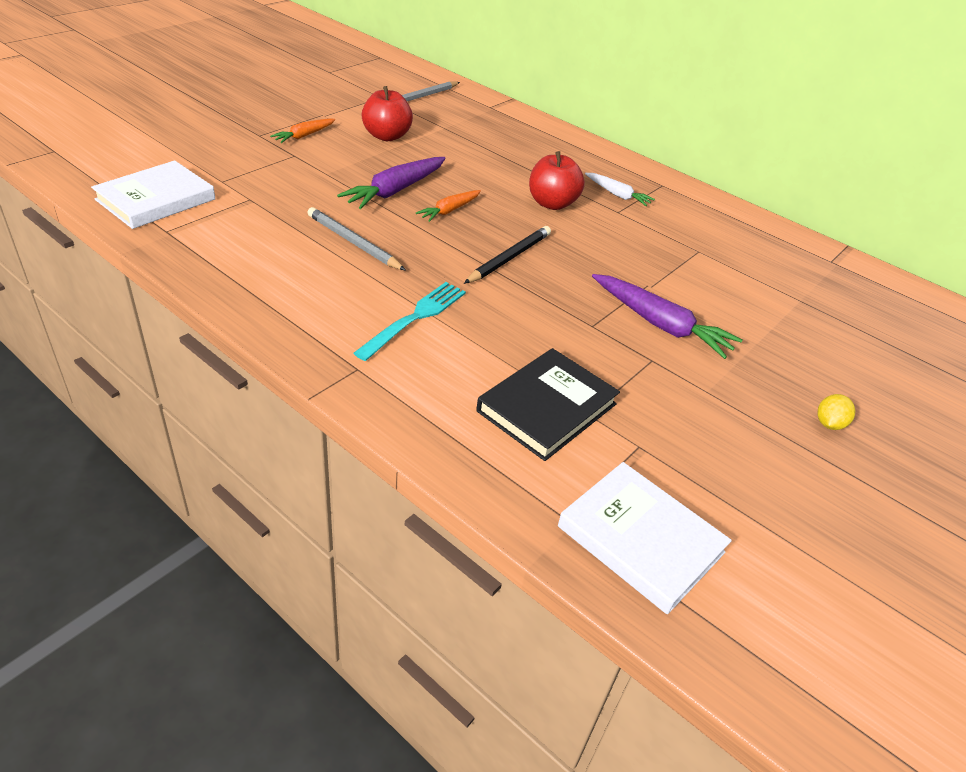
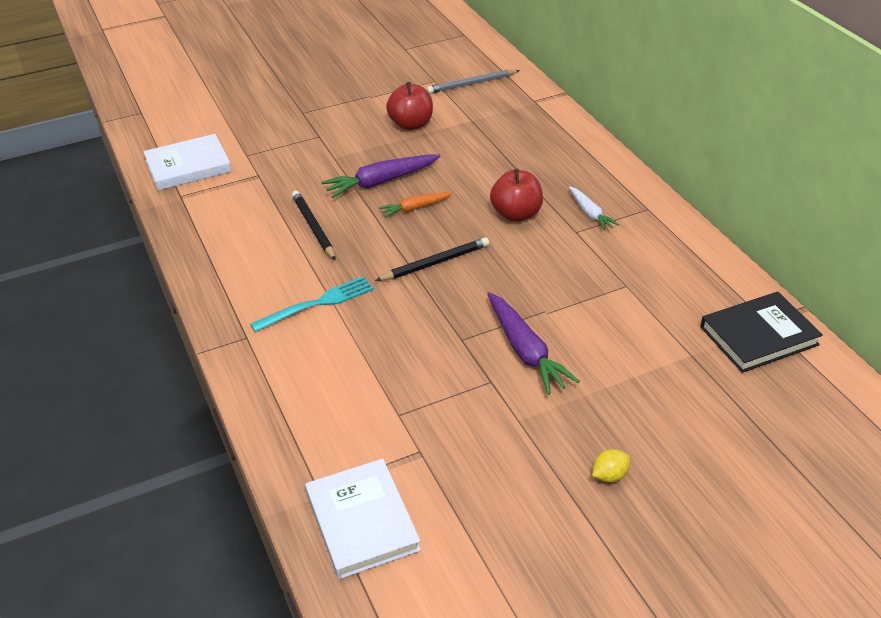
camera: 30 degrees right, 0 degrees up
(304, 136) = (339, 117): orange carrot -> none
(353, 242) = (313, 227): grey pencil -> black pencil
(547, 408) = (368, 401): black book -> black book (759, 336)

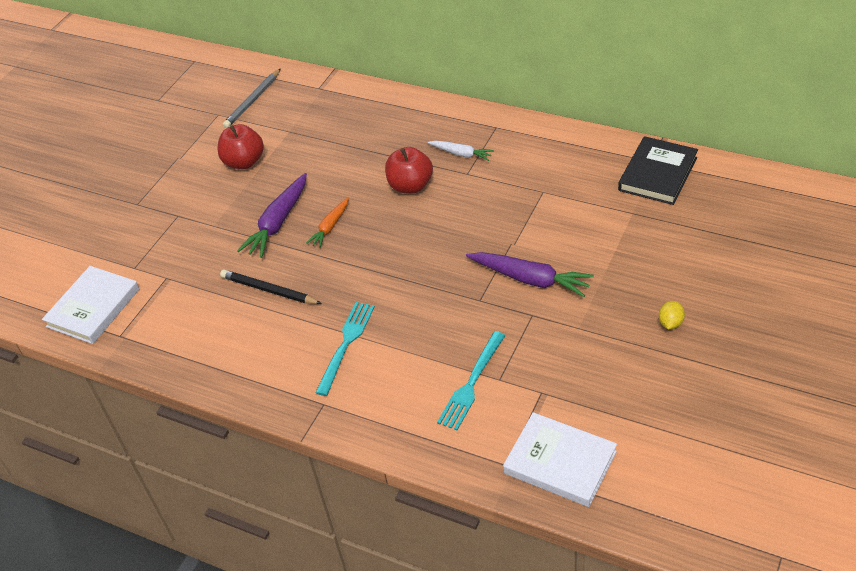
camera: 35 degrees left, 5 degrees up
(371, 402) = (471, 384): none -> turquoise fork
(435, 263) = (395, 258): black pencil -> none

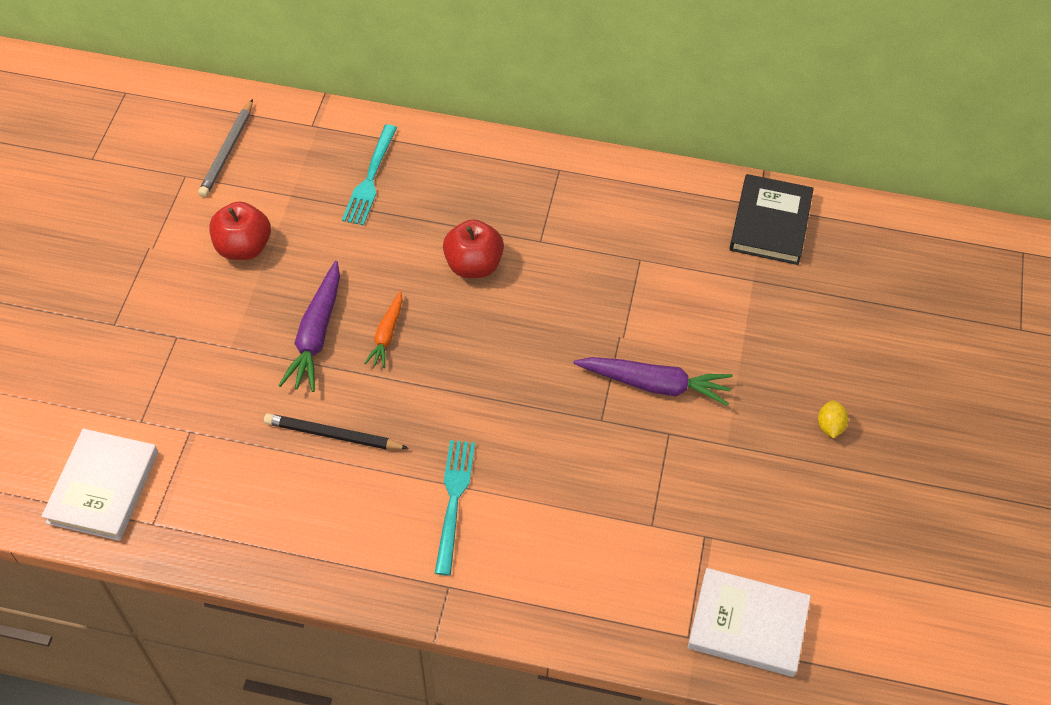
camera: 20 degrees left, 10 degrees up
(461, 154) = (526, 213): white carrot -> none
(471, 384) = (620, 536): turquoise fork -> turquoise fork (370, 179)

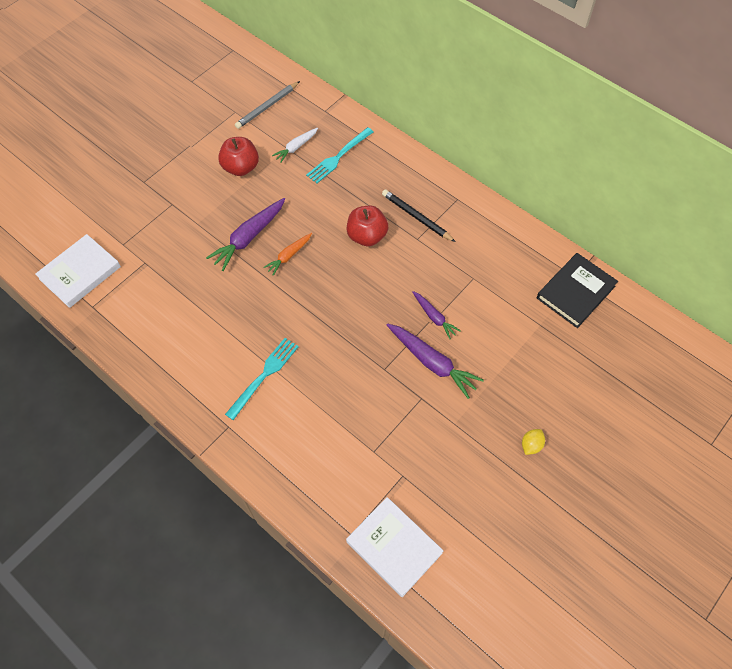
camera: 30 degrees right, 5 degrees up
(304, 189) = (296, 147): none -> white carrot
(333, 435) = (220, 302): black pencil -> black pencil (416, 217)
(622, 328) = (434, 317): none -> purple carrot

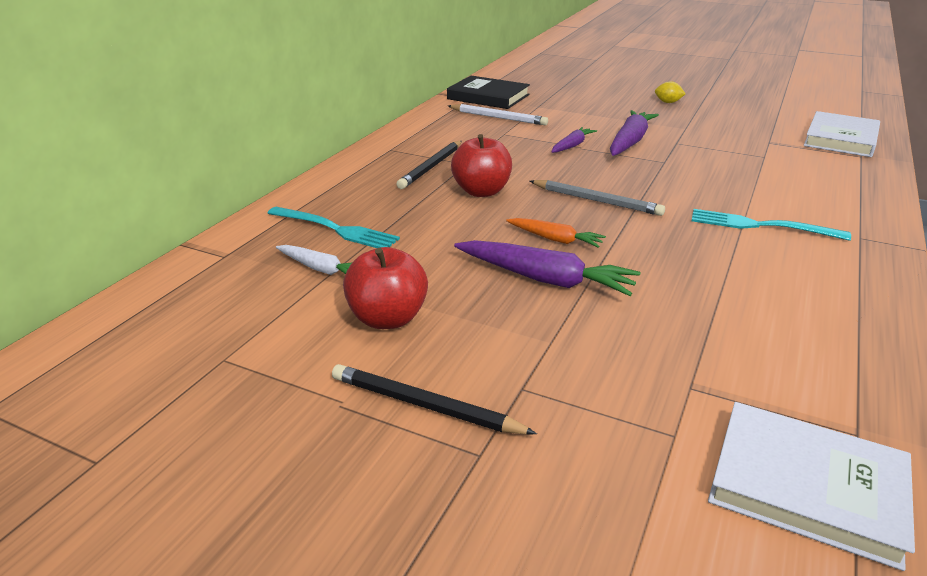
camera: 105 degrees left, 30 degrees down
(176, 171) = (424, 405): none -> black pencil
(267, 107) = (210, 319): grey pencil -> grey pencil (597, 201)
(514, 284) = (498, 118): none -> white pencil

